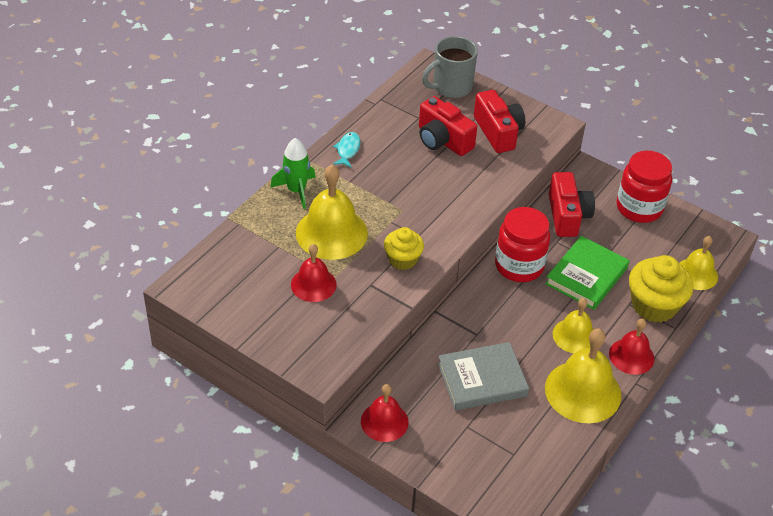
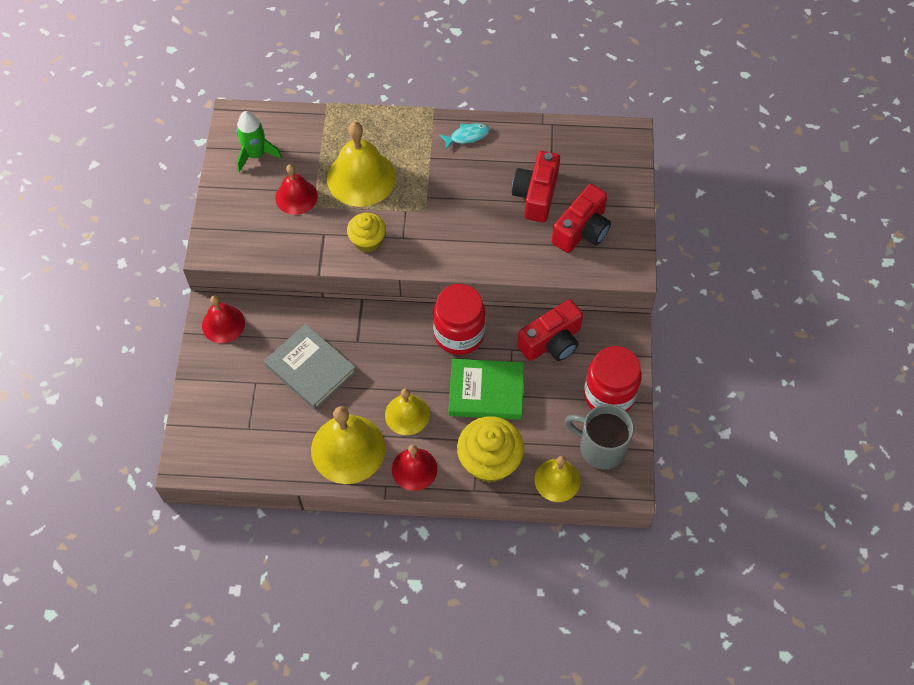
camera: 60 degrees right, 15 degrees up
(296, 190) = (391, 129): green rocket -> green rocket (256, 155)
(451, 87) = (613, 165): grey mug -> grey mug (600, 447)

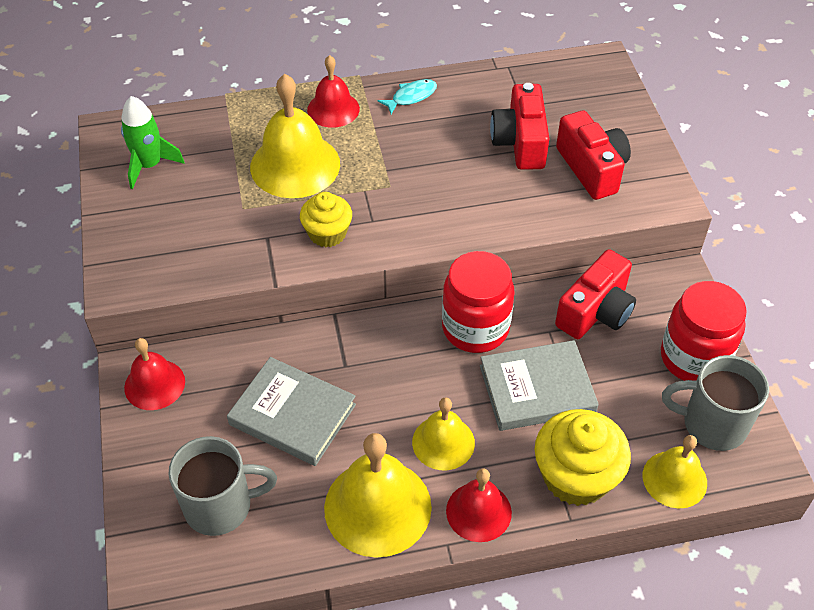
camera: 15 degrees left, 10 degrees down
(245, 422) = (220, 506): none -> grey mug
(296, 197) = (217, 202): red bell -> red bell (333, 109)
(486, 391) = (537, 389): green book -> grey book
(582, 230) = (592, 169): red camera -> red camera turned 45 degrees counterclockwise

